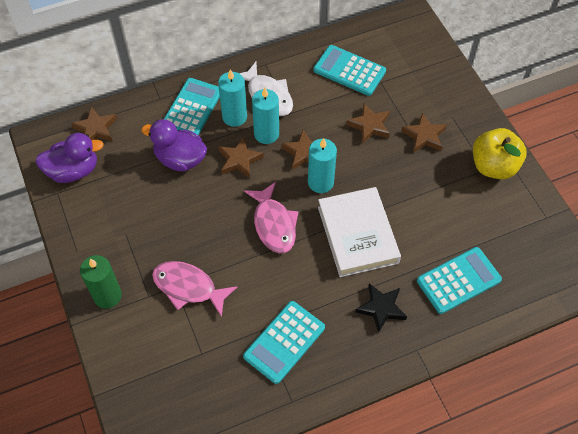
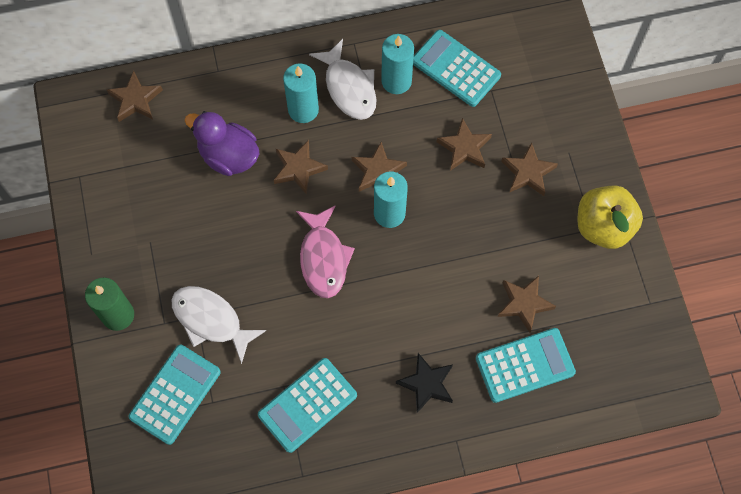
camera: 10 degrees right, 10 degrees up
(73, 171) = (102, 151): purple duck -> none
(188, 287) = (211, 320): pink fish -> white fish
(192, 109) = (254, 91): turquoise calculator -> turquoise calculator (175, 394)
(266, 134) = (337, 139): turquoise candle -> turquoise candle (396, 81)
(357, 235) = (419, 288): white book -> none
(446, 233) = (524, 304): none -> brown star

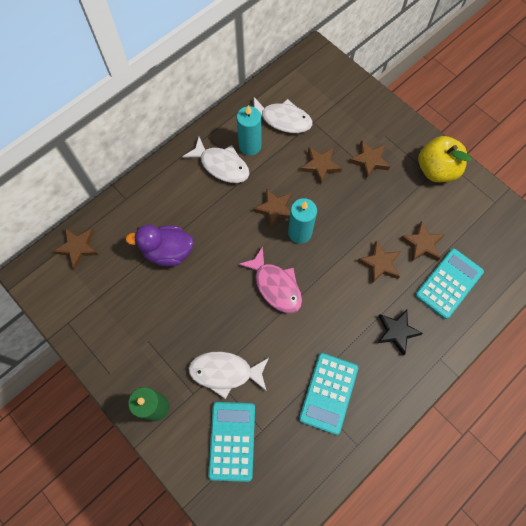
camera: 30 degrees left, 0 degrees up
(298, 168) = (221, 235): brown star -> brown star (380, 264)
(303, 110) = (200, 195): turquoise candle -> none
(455, 69) = (282, 120): turquoise calculator -> white fish

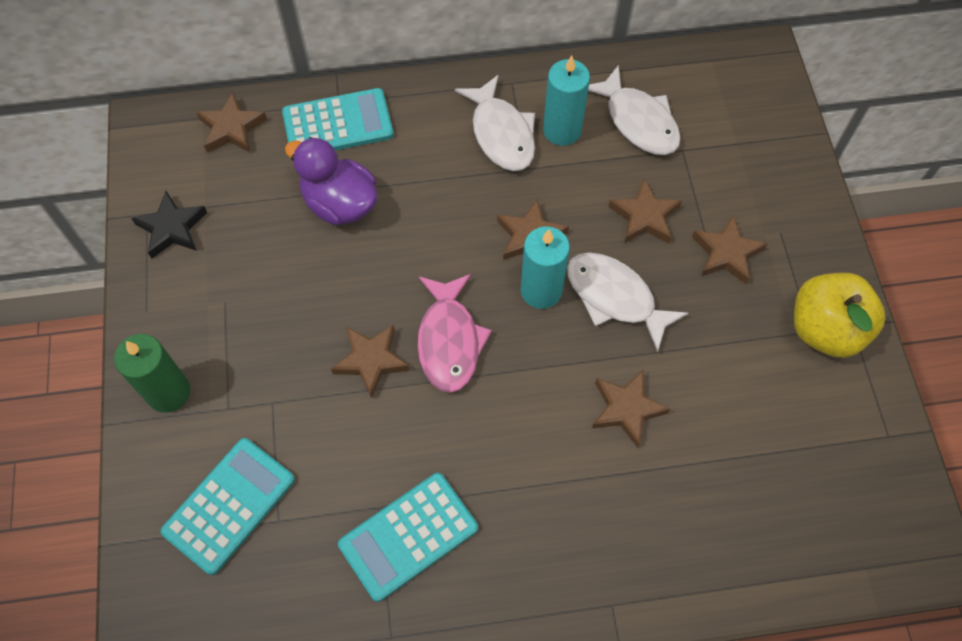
camera: 35 degrees right, 5 degrees down
(225, 372) = (290, 410): white fish -> white fish (615, 297)
(396, 332) = (575, 521): black star -> black star (172, 228)
(422, 244) = (715, 422): brown star -> brown star (371, 360)
(449, 283) = (713, 506): turquoise calculator -> turquoise calculator (338, 124)

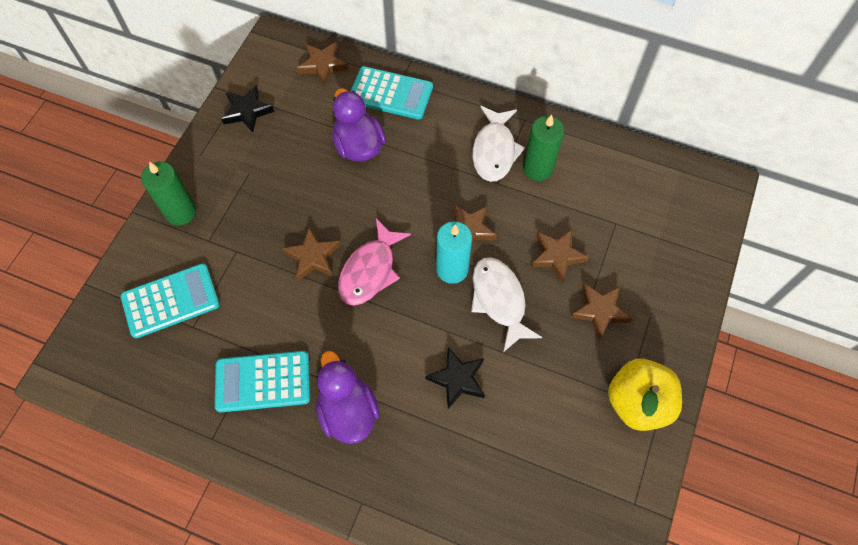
camera: 30 degrees right, 0 degrees up
(529, 513) = (348, 411): none -> purple duck
(562, 130) = (538, 168): turquoise candle -> green candle
(626, 409) = (457, 379): brown star -> black star
(638, 121) = (596, 188): white fish -> none

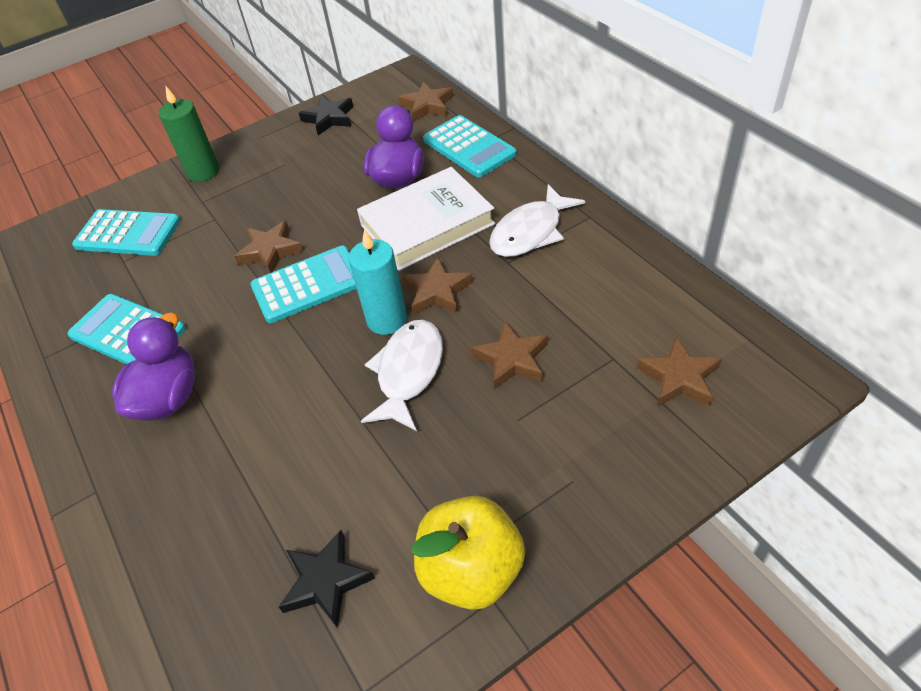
camera: 40 degrees right, 15 degrees down
(370, 270) = (308, 285): pink fish -> turquoise calculator
(415, 178) = (427, 224): none -> white book
(457, 379) = (294, 426): black star -> black star (326, 581)
(538, 168) = (565, 266): green candle -> none
(599, 311) = (513, 441): brown star -> brown star (679, 378)

